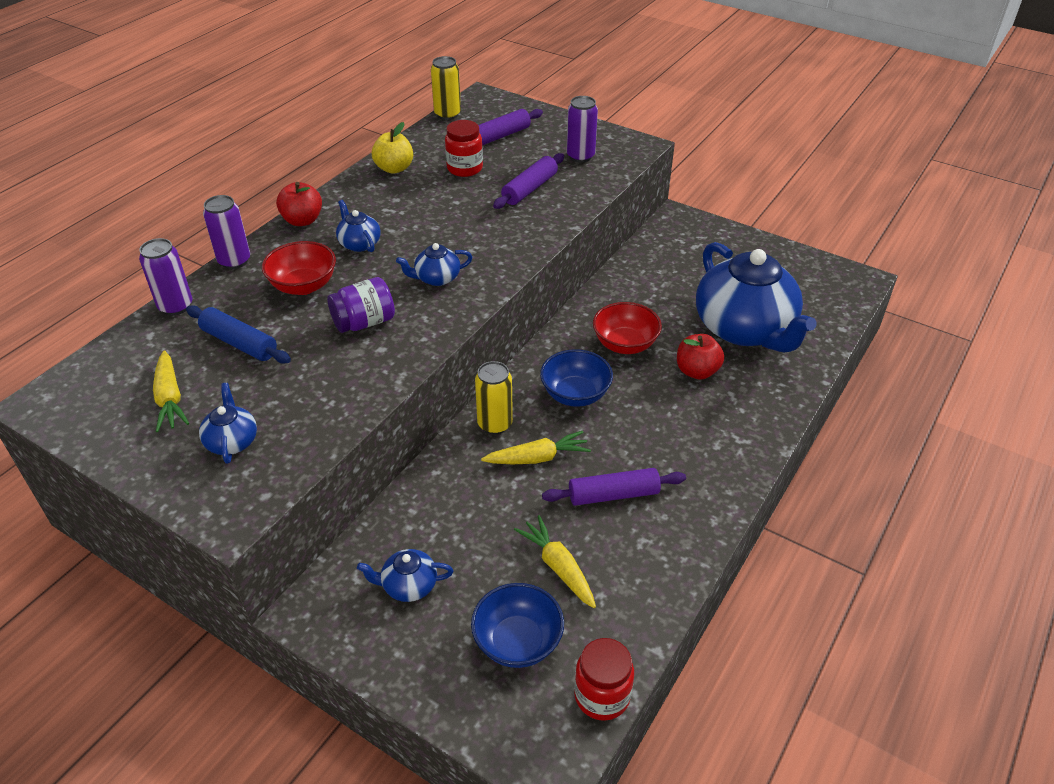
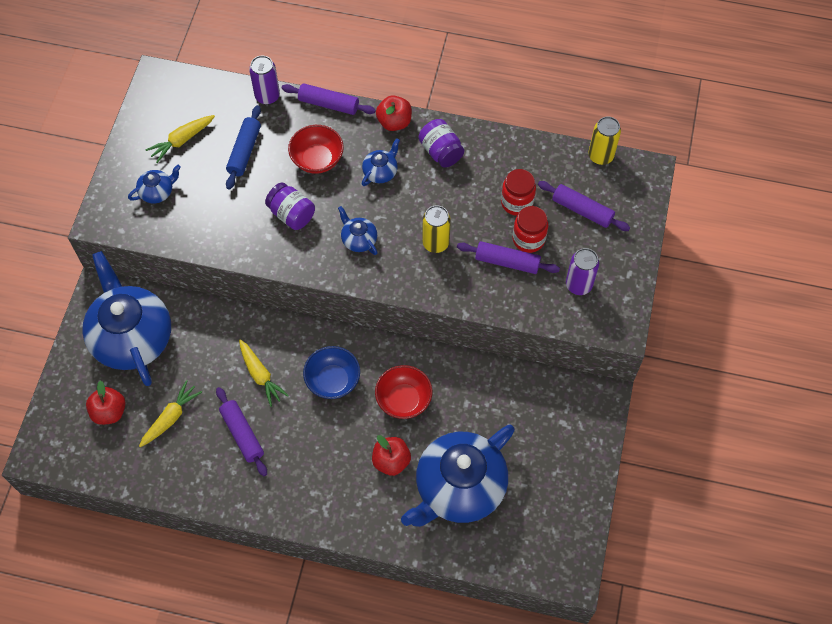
camera: 70 degrees right, 20 degrees up
(234, 261) = (328, 104): purple can -> purple rolling pin
(367, 199) = (441, 152): none -> purple jar
(394, 168) = (493, 152): yellow apple -> none
(408, 585) = (132, 337): blue teapot -> blue teapot, size x2.41
(495, 424) = (283, 337): yellow can -> yellow can (435, 243)
(517, 642) = (109, 412): blue bowl -> red apple
(602, 696) = (85, 469): red jar -> red jar (528, 239)

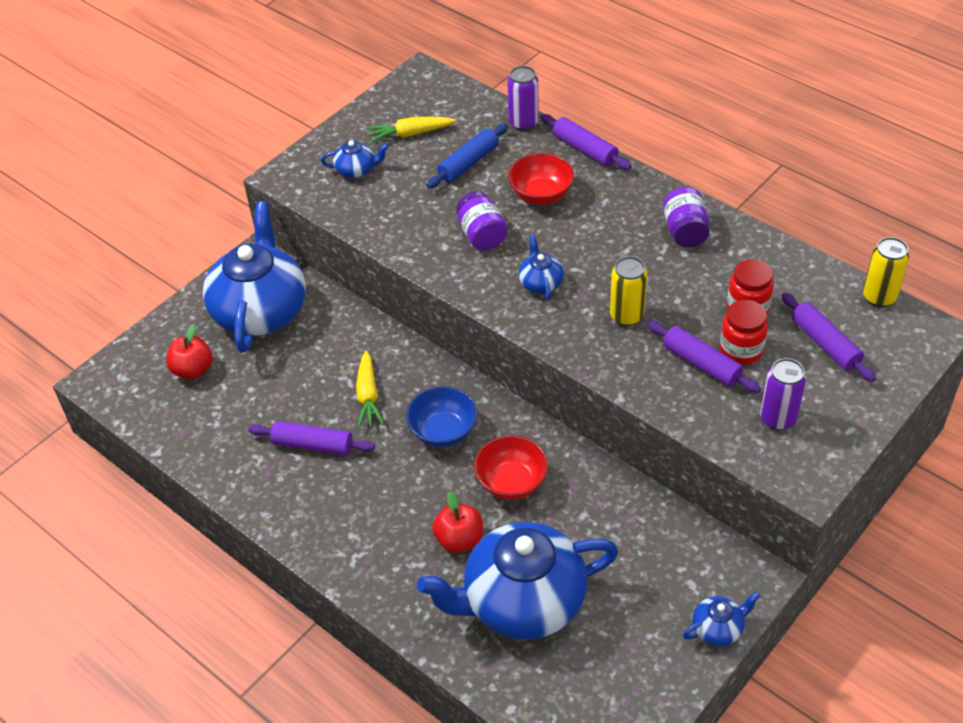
camera: 30 degrees right, 15 degrees down
(171, 417) = (250, 399): yellow carrot -> none
(242, 434) = (312, 445): purple rolling pin -> purple rolling pin turned 75 degrees counterclockwise
(380, 172) = (604, 228): blue teapot -> blue teapot (718, 628)
(394, 122) = (648, 187): red apple -> none

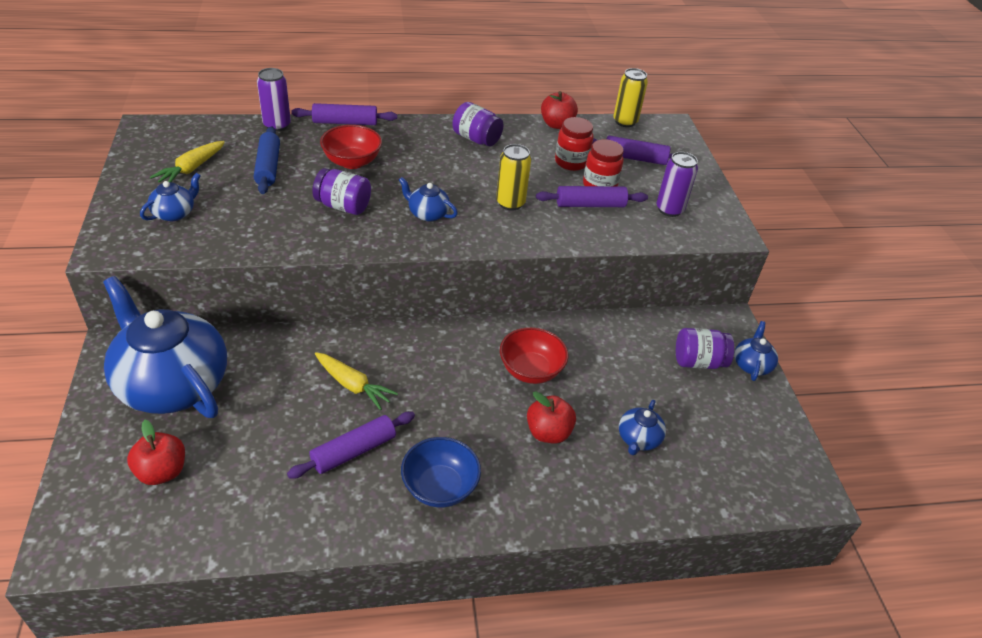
camera: 55 degrees left, 5 degrees down
(443, 431) = (442, 371): blue bowl -> blue bowl (440, 487)
(522, 601) = (638, 439): blue teapot -> blue teapot, size x0.42
(669, 586) = (698, 361): none -> purple jar
(793, 259) = (556, 124): none -> red apple

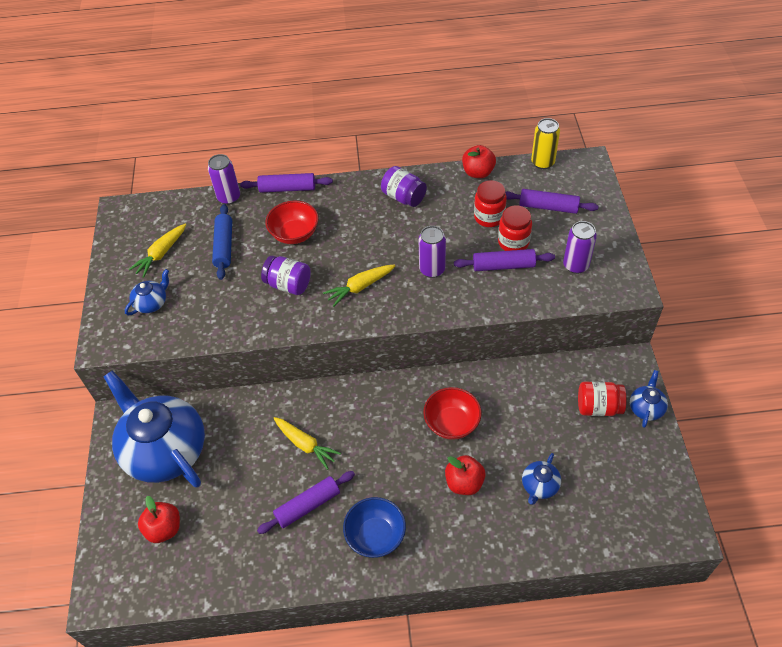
camera: 10 degrees right, 10 degrees up
(427, 214) = (360, 287): blue teapot -> yellow carrot
(510, 203) = (432, 269): yellow can -> purple can
(698, 361) = (598, 407): purple jar -> red jar

